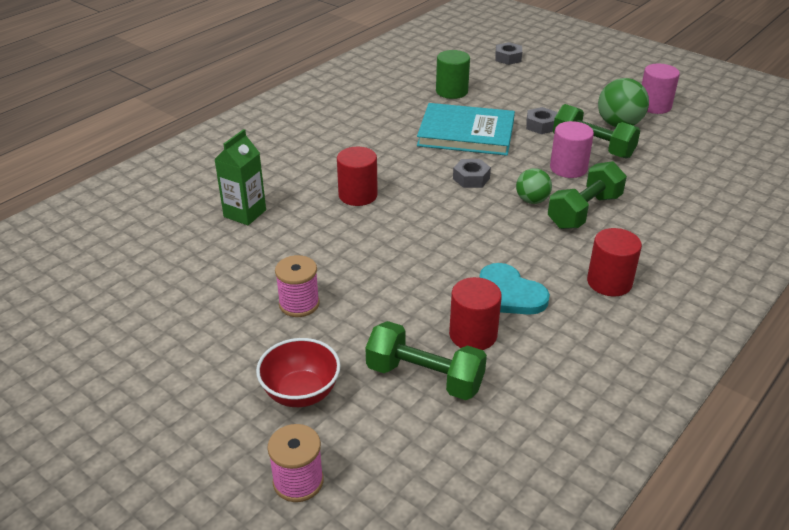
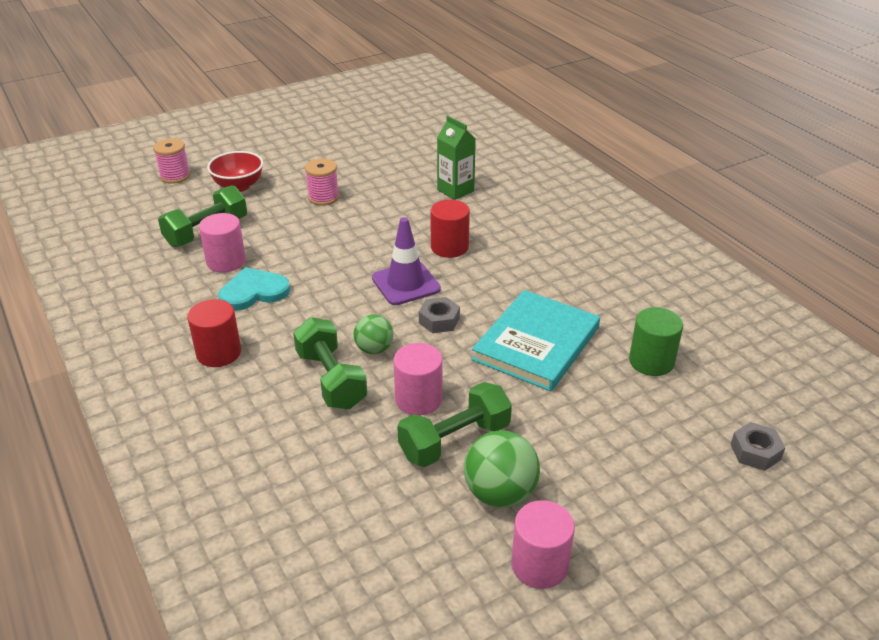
camera: 110 degrees right, 0 degrees up
(432, 206) = (406, 283): none -> purple traffic cone
(473, 335) = (226, 261): red cylinder -> pink cylinder
(541, 125) = (529, 412): grey nut -> none

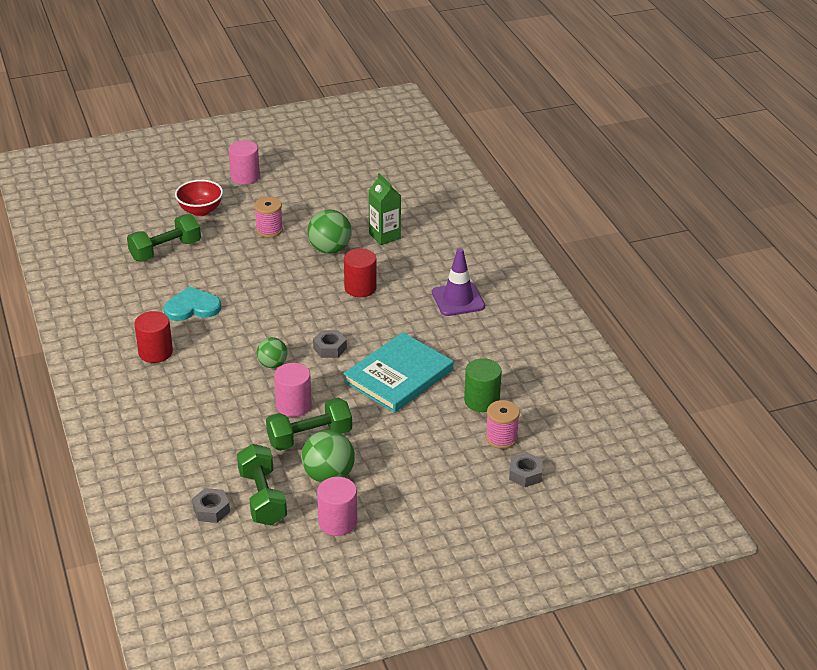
camera: 10 degrees right, 0 degrees up
(175, 176) = (149, 195): pink spool -> pink spool (501, 438)
(226, 261) = (176, 279): pink cylinder -> pink cylinder (245, 177)
(331, 379) = (233, 383): green dumbbell -> green dumbbell (262, 498)
(350, 574) = (211, 510): none -> grey nut
(399, 210) = (330, 249): none -> green ball
(406, 283) = (314, 315): purple traffic cone -> purple traffic cone (458, 299)

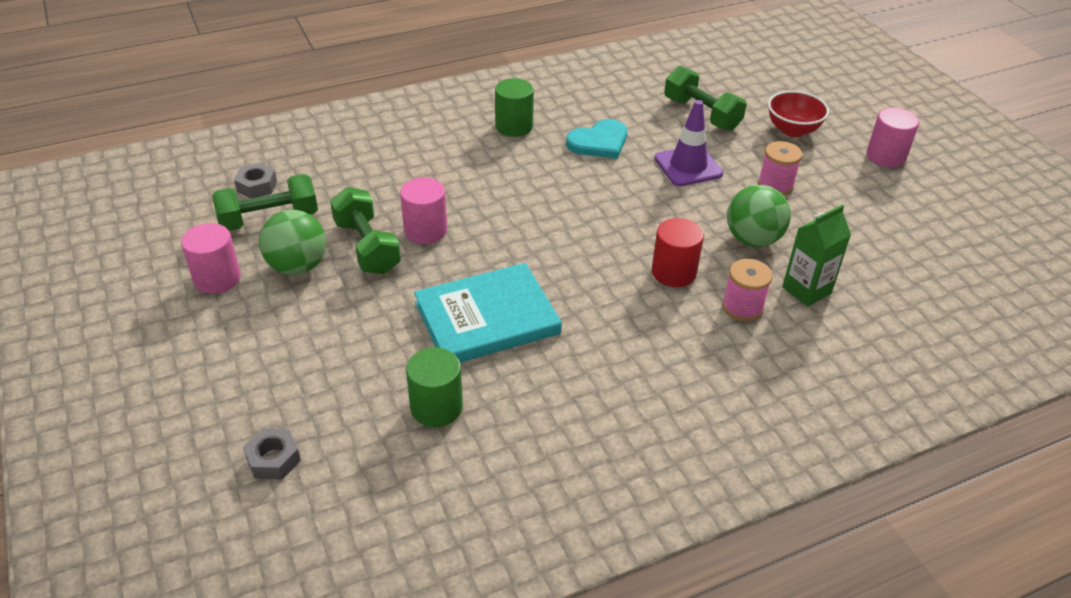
camera: 85 degrees right, 5 degrees up
(155, 352) = (514, 126): red cylinder -> green cylinder
(192, 307) = (599, 142): turquoise heart -> turquoise heart turned 75 degrees clockwise
(272, 364) = (501, 208): green ball -> none
(330, 348) = (538, 253): grey nut -> none
(398, 376) = (487, 318): turquoise book -> turquoise book turned 60 degrees counterclockwise
(458, 299) = (673, 375): purple traffic cone -> purple traffic cone (688, 166)
(501, 438) = (353, 431): pink spool -> pink spool (742, 307)

